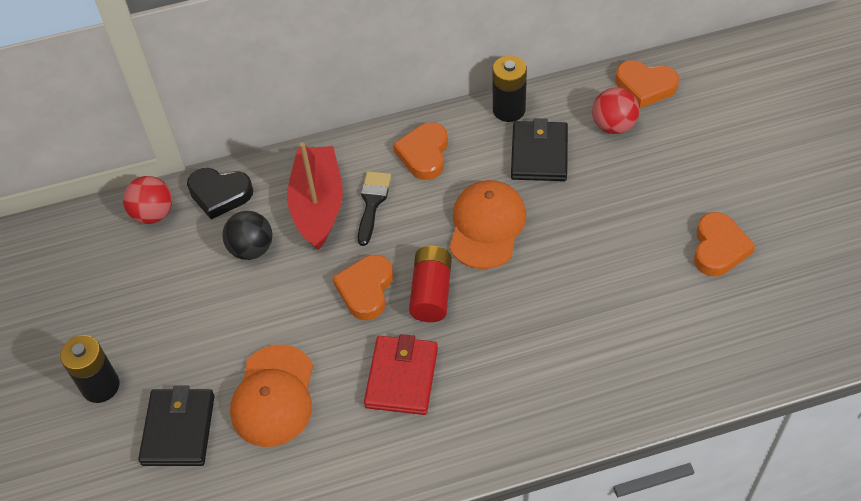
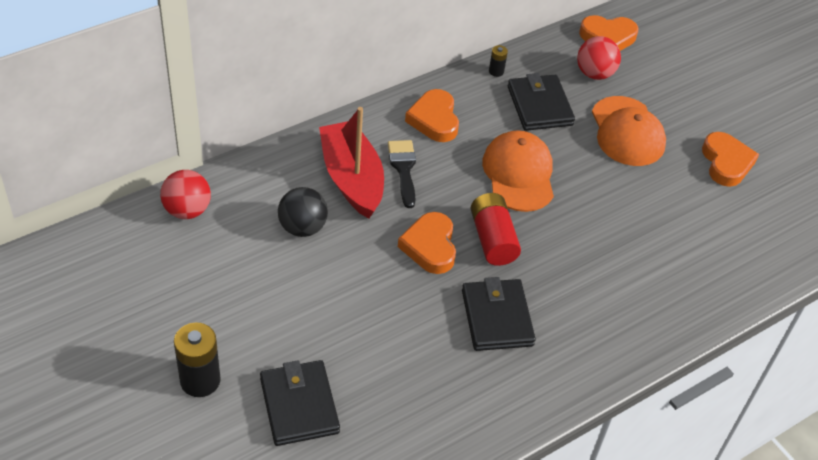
camera: 25 degrees left, 5 degrees down
(220, 194) = (249, 182): black heart -> none
(273, 396) = (381, 357): orange cap -> orange cap (627, 132)
(402, 377) = (497, 318): red wallet -> black wallet
(509, 110) = (496, 71): black battery -> black battery, size x0.49

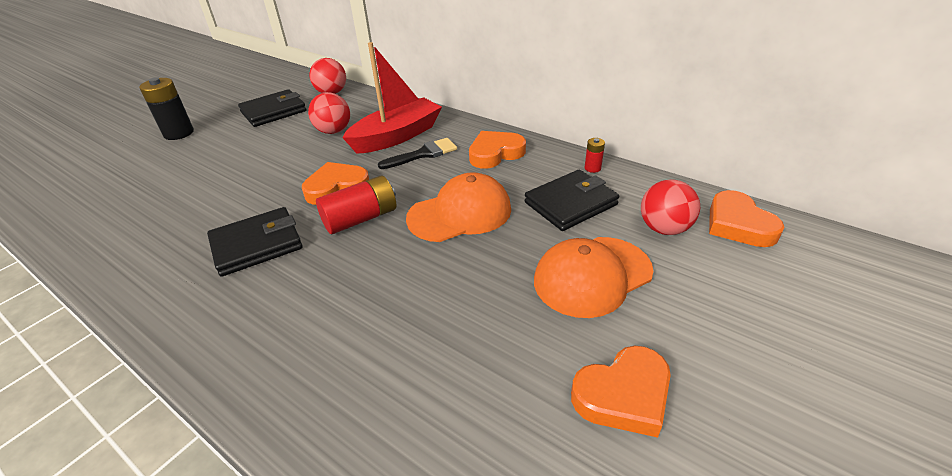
camera: 75 degrees right, 10 degrees down
(299, 405) = (152, 172): black wallet -> black wallet (273, 111)
(302, 227) = (333, 131): black ball -> red ball
(496, 71) = (592, 168): black battery -> red battery

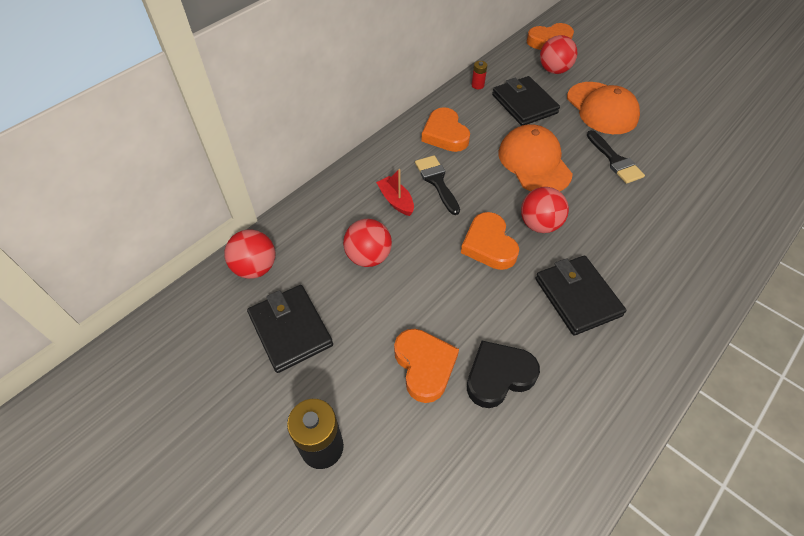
camera: 85 degrees left, 15 degrees up
(192, 199) = (498, 376): none -> black heart
(361, 218) = (539, 224): red battery -> red ball
(397, 136) = (396, 201): red boat -> red boat, size x0.48
(475, 285) = (615, 160): none -> black brush
(623, 395) = (689, 114): orange heart -> orange heart (424, 366)

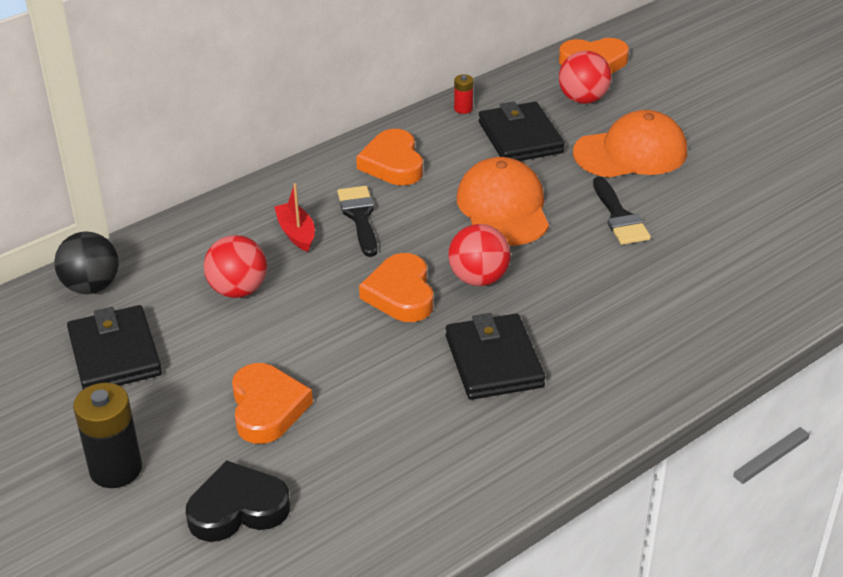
camera: 10 degrees right, 15 degrees down
(255, 268) = (91, 286): red ball -> black ball
(498, 376) = (356, 428): black heart -> black heart (238, 508)
(602, 108) = (631, 153): orange cap -> orange cap turned 90 degrees counterclockwise

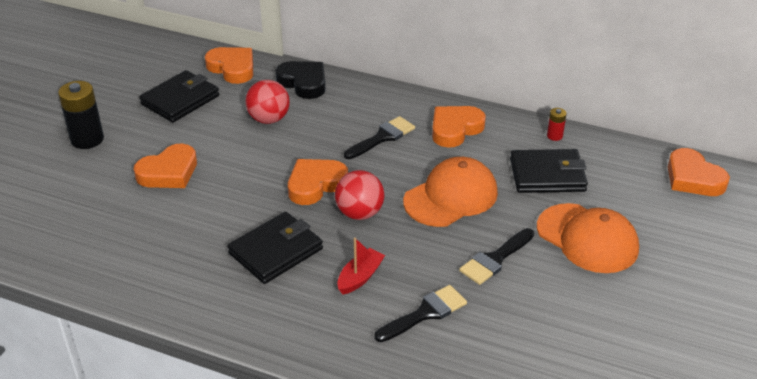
camera: 60 degrees right, 0 degrees up
(91, 286) = (232, 68): black ball -> orange heart
(238, 508) = (78, 195): black heart -> black heart (303, 83)
(296, 233) = (343, 119): red boat -> red boat (360, 277)
(520, 137) = (547, 175): black wallet -> black wallet turned 45 degrees clockwise
(583, 99) = (634, 189): red ball -> none
(665, 288) = (425, 313): none -> black brush

